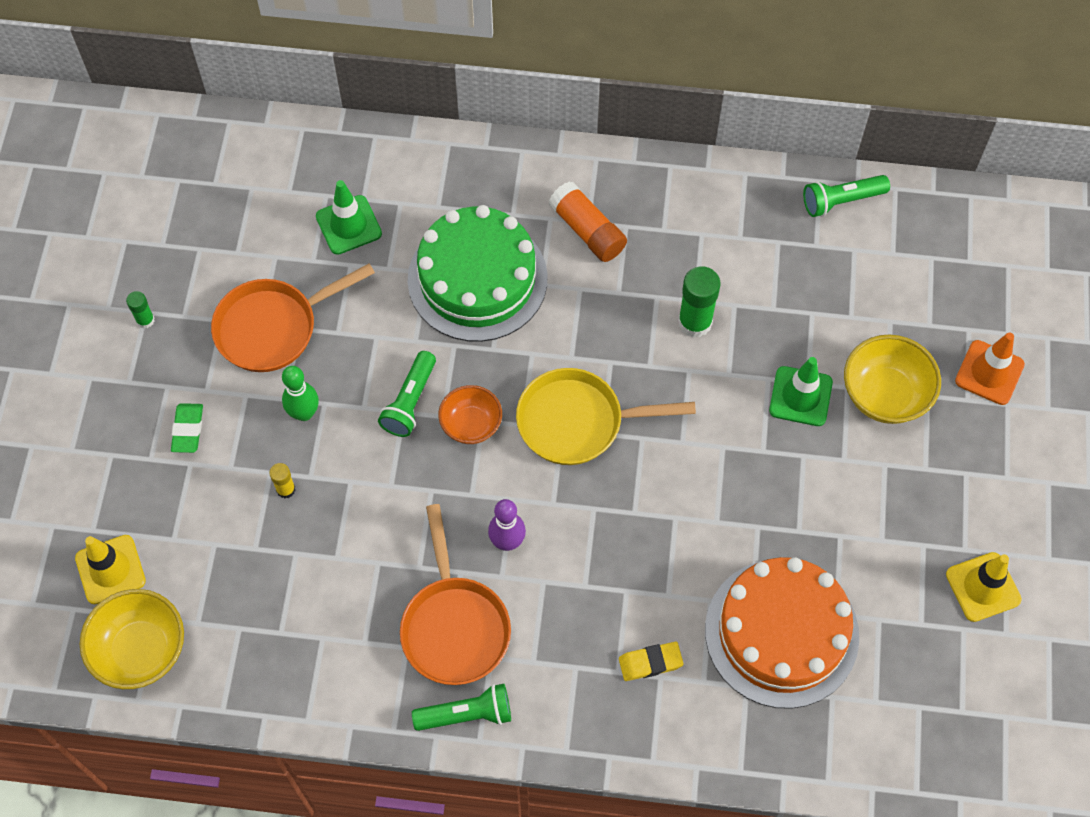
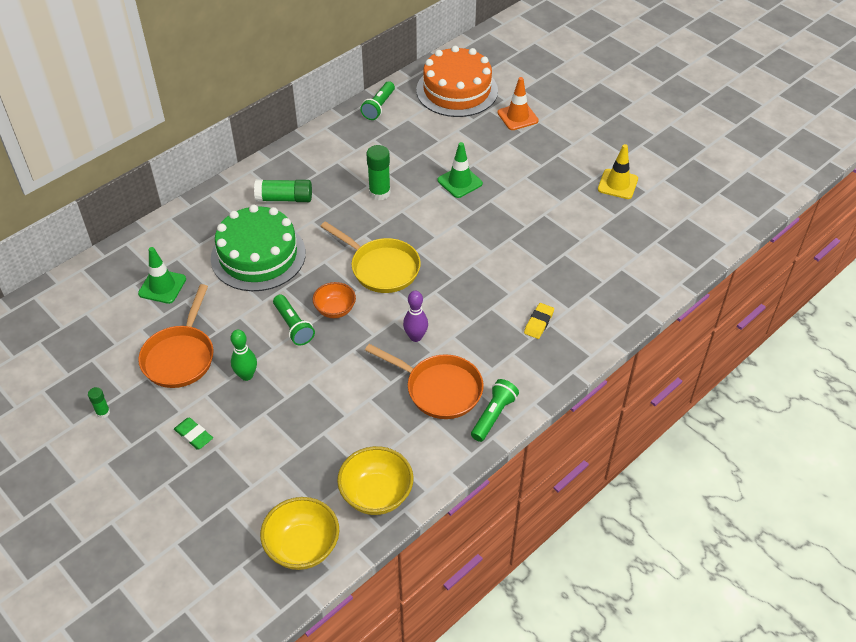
camera: 50 degrees left, 15 degrees down
(110, 569) = (236, 530): yellow traffic cone -> none
(286, 489) = (281, 412): yellow glue stick -> none
(577, 422) = (381, 268): yellow pan -> yellow pan turned 90 degrees counterclockwise
(587, 231) = (284, 199): orange glue stick -> green glue stick
(781, 633) = (571, 265): orange cake -> orange cake (457, 90)
(885, 395) = (491, 155): yellow bowl -> yellow bowl (376, 494)

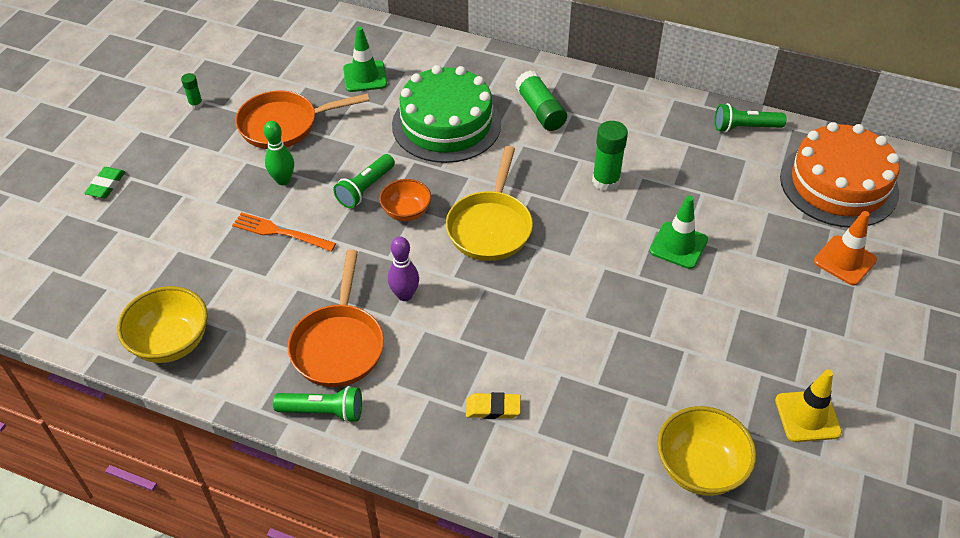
camera: 65 degrees right, 0 degrees up
(194, 435) = (193, 174): green eraser -> green eraser (106, 185)
(302, 547) = (87, 307): yellow bowl -> yellow bowl (699, 468)
(304, 393) = (280, 232): none -> orange fork

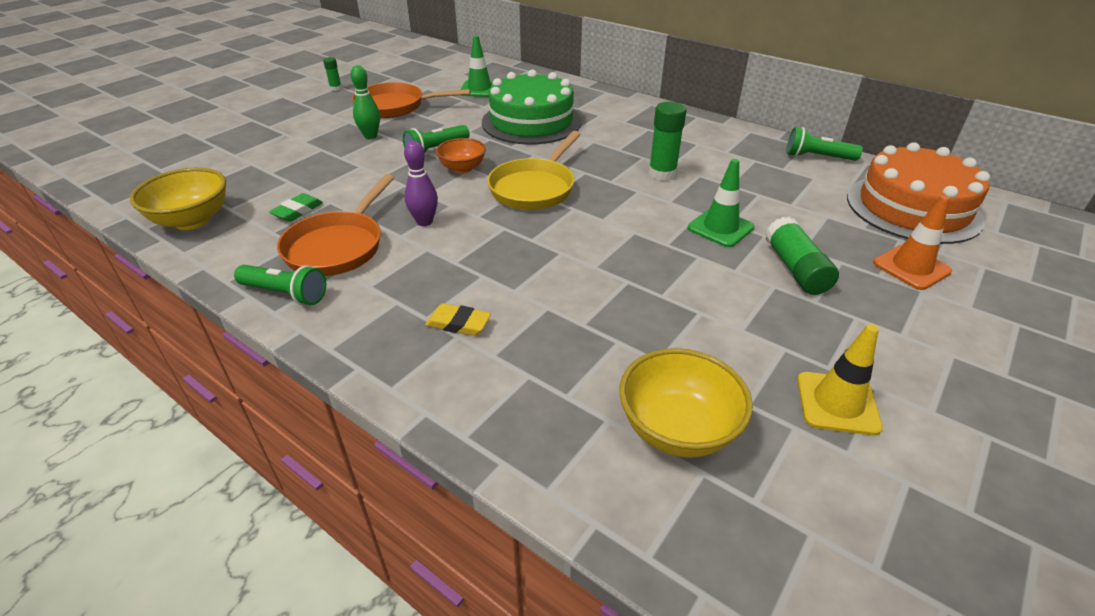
camera: 15 degrees right, 10 degrees down
(106, 185) = (230, 121): green eraser -> green eraser (297, 211)
(280, 232) = (343, 165): orange fork -> none
(540, 111) = (620, 124): green glue stick -> green glue stick (795, 269)

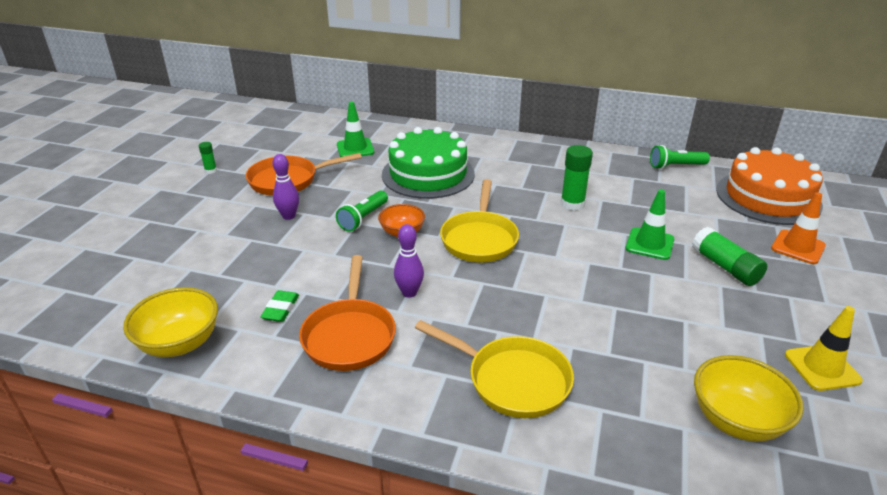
camera: 20 degrees left, 5 degrees down
(285, 294) = (338, 394): green flashlight -> none
(370, 136) = (289, 216): green bowling pin -> purple bowling pin
(458, 323) = (512, 380): yellow eraser -> yellow pan

